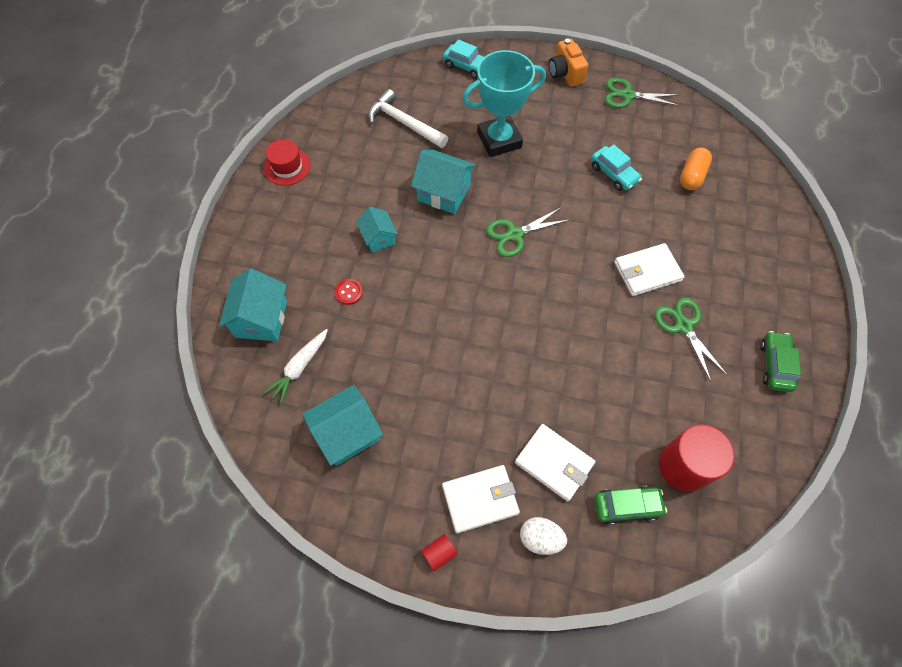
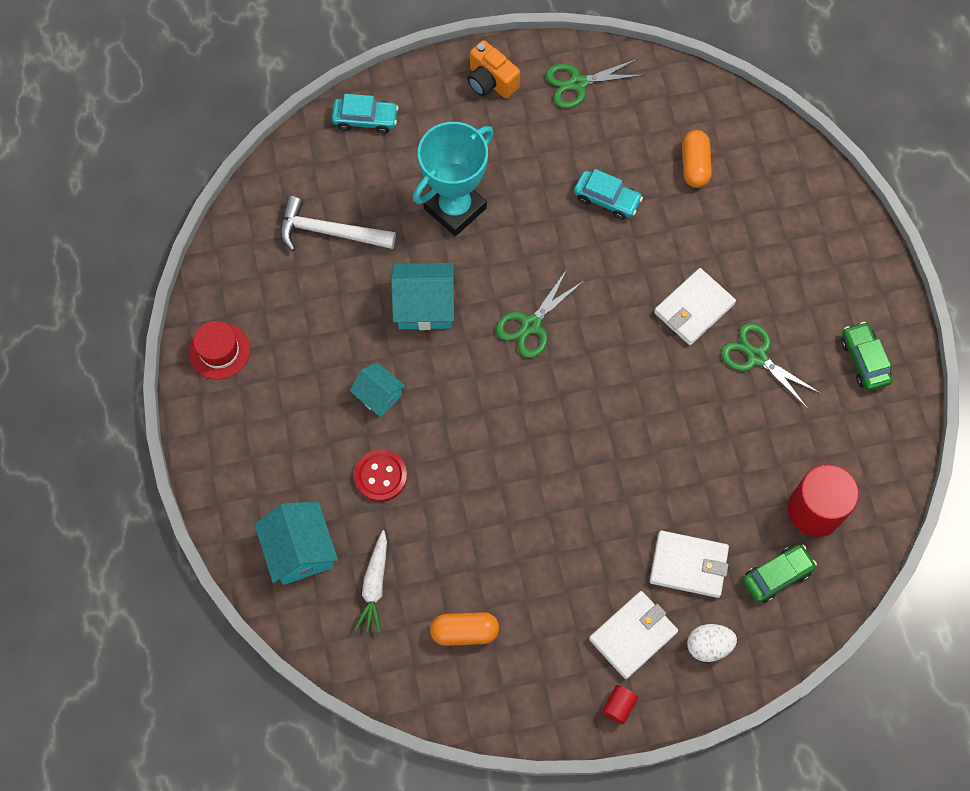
camera: 25 degrees left, 5 degrees up
(347, 433) = (464, 632): turquoise house -> orange capsule
(348, 292) = (380, 476): red button -> red button, size x1.55

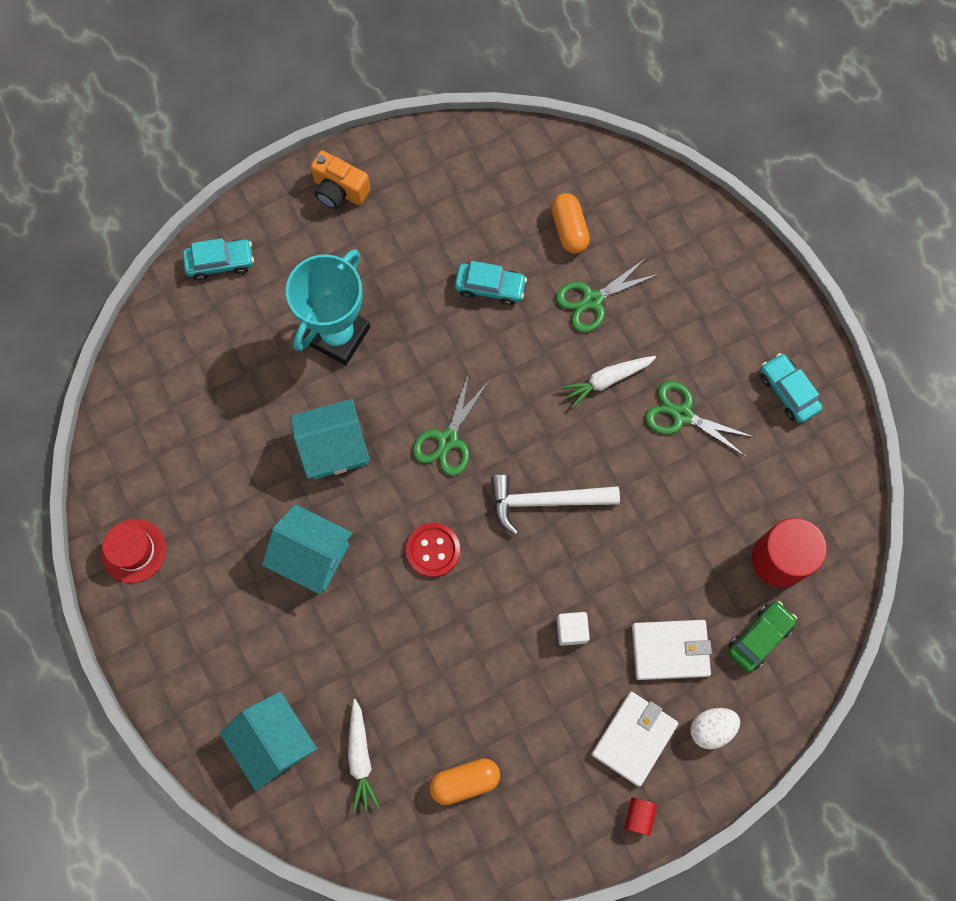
camera: 15 degrees left, 5 degrees up
(329, 232) = (215, 393): white hammer -> white hammer (545, 501)
(379, 396) = (312, 555): turquoise house -> turquoise house, size x1.59
(380, 476) = (336, 640): red button -> red button (433, 550)
(578, 83) = (429, 171): green scissors -> green scissors (592, 300)
(600, 523) = (571, 630): none -> white cube
(693, 308) = (606, 380): white wallet -> white carrot
(864, 360) = (788, 392): green car -> turquoise car

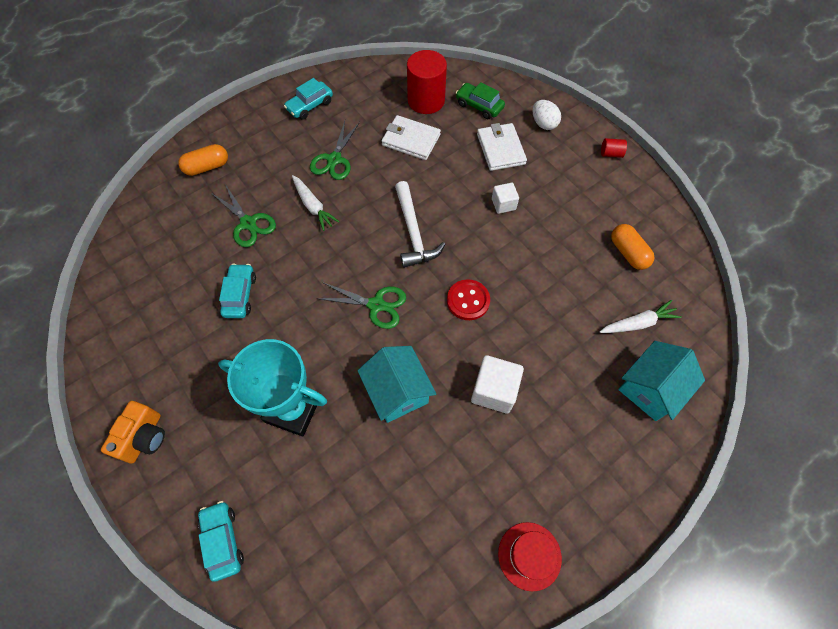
camera: 100 degrees left, 10 degrees down
(312, 555) = (494, 390): turquoise house -> white cube
(569, 229) = (187, 246): orange capsule -> orange capsule (207, 167)
(634, 738) = (564, 161): white wallet -> white wallet (411, 140)

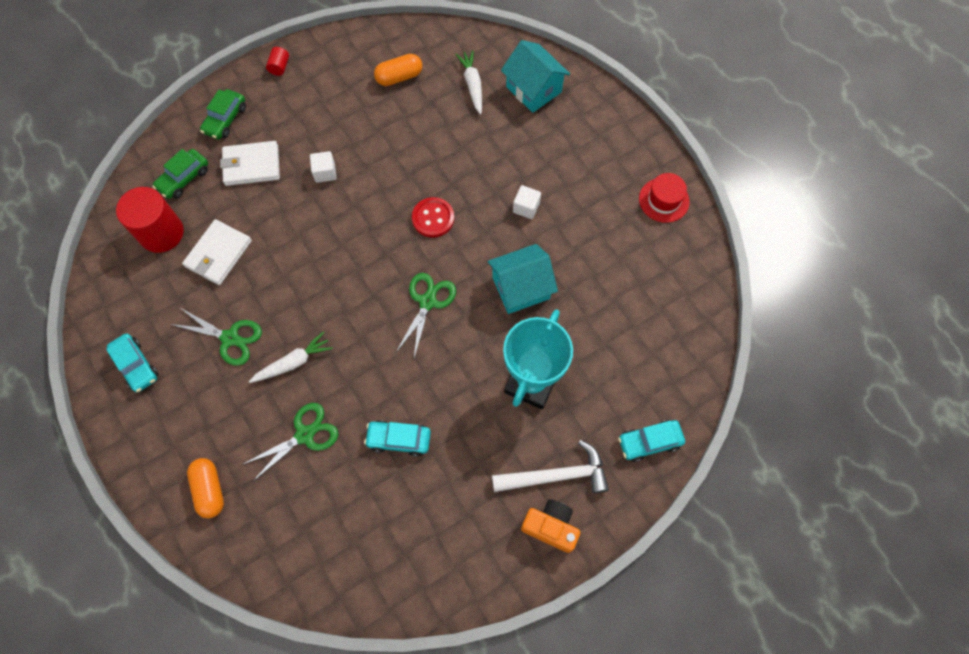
camera: 85 degrees left, 5 degrees up
(413, 232) = (346, 260): white hammer -> white hammer (556, 475)
(494, 390) = (526, 207): white cube -> white cube, size x0.60
(543, 124) = (225, 119): white egg -> green car

